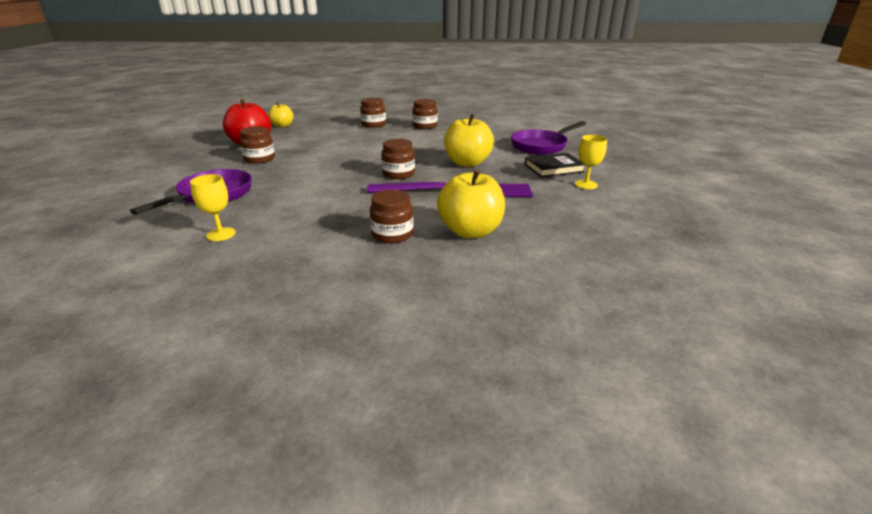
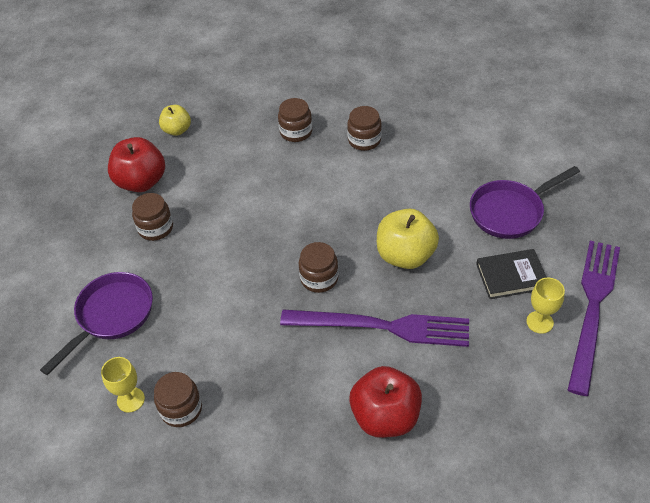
camera: 10 degrees right, 20 degrees up
(392, 234) = (303, 415): brown jar -> brown jar (181, 409)
(470, 231) = (385, 416): yellow apple -> red apple
(624, 178) = (592, 308): none -> purple fork

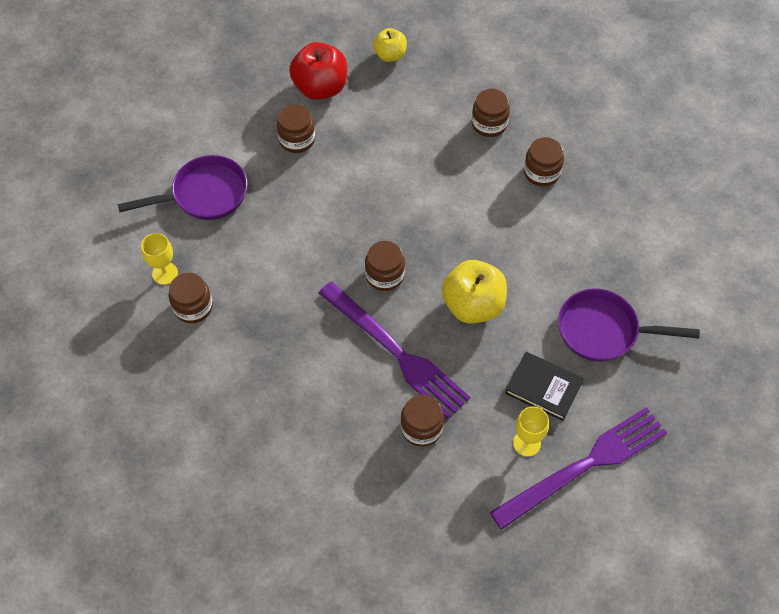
camera: 35 degrees right, 10 degrees up
(385, 416) = (331, 424): red apple -> none
(456, 367) = (421, 428): none -> brown jar

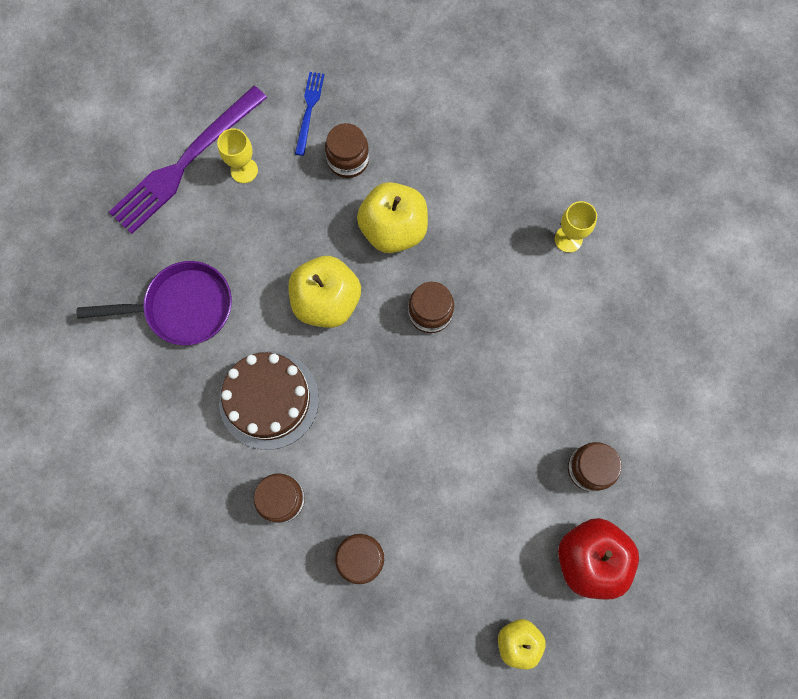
camera: 165 degrees right, 15 degrees up
(165, 273) = (663, 255): yellow goblet -> yellow goblet (568, 239)
(193, 307) = (617, 226): brown jar -> none
(204, 195) = (665, 362): purple pan -> none
(396, 352) = (393, 229): purple fork -> yellow apple
(448, 490) = (309, 110): none -> blue fork
(539, 242) = (269, 399): none -> brown cake
(543, 388) = (236, 229): black book -> none

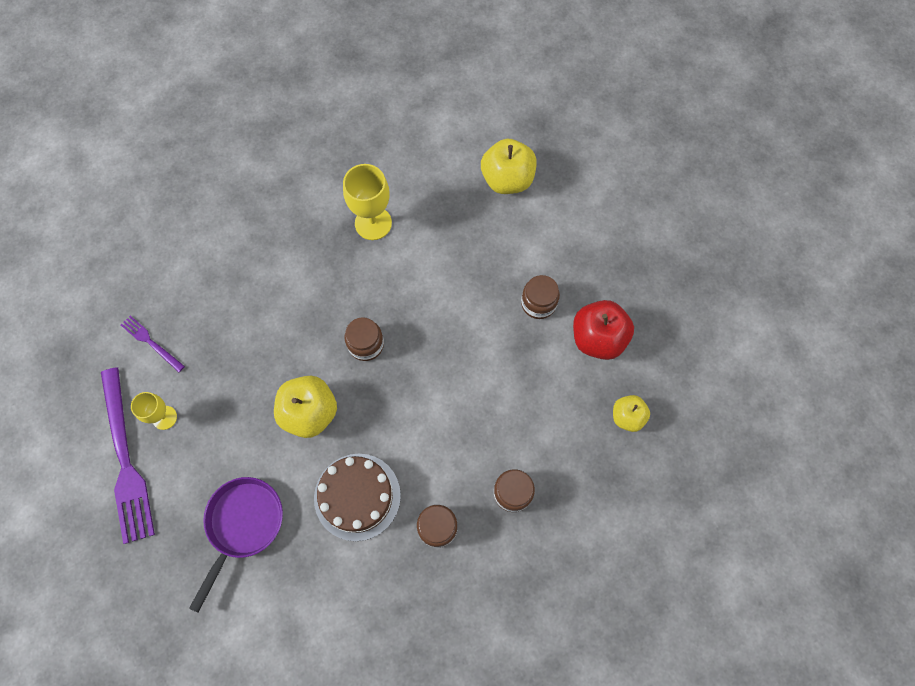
camera: 60 degrees left, 5 degrees down
(309, 110) = (151, 342): blue fork -> purple fork
(348, 160) = (211, 336): brown jar -> none
(393, 229) = (287, 334): yellow apple -> yellow apple (507, 179)
(568, 239) = (373, 223): yellow goblet -> yellow goblet, size x1.64

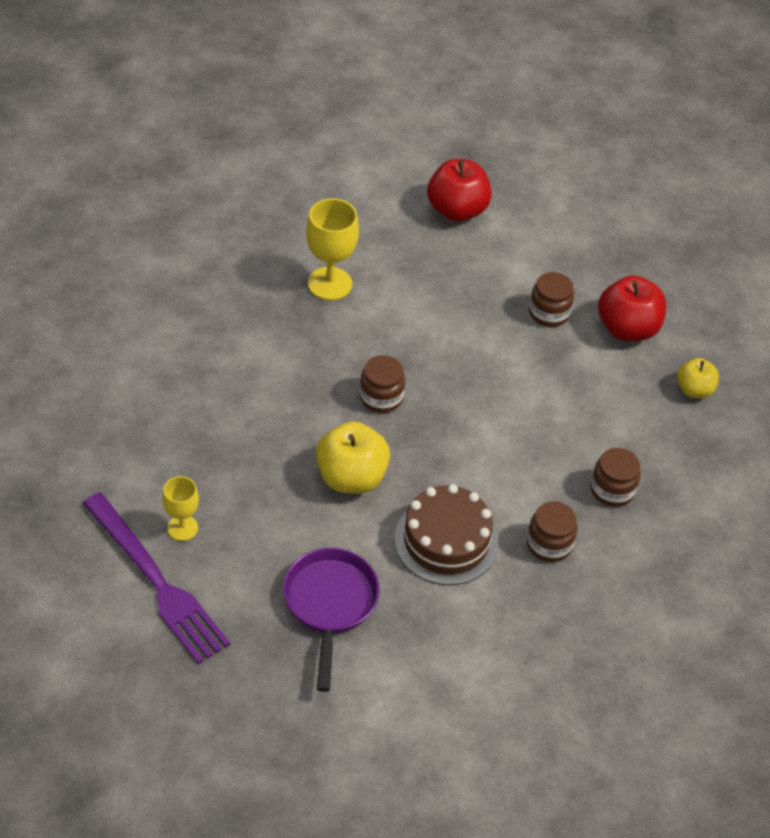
camera: 25 degrees left, 20 degrees down
(151, 342) = (127, 460): purple fork -> none
(507, 179) = (456, 210): yellow apple -> red apple

